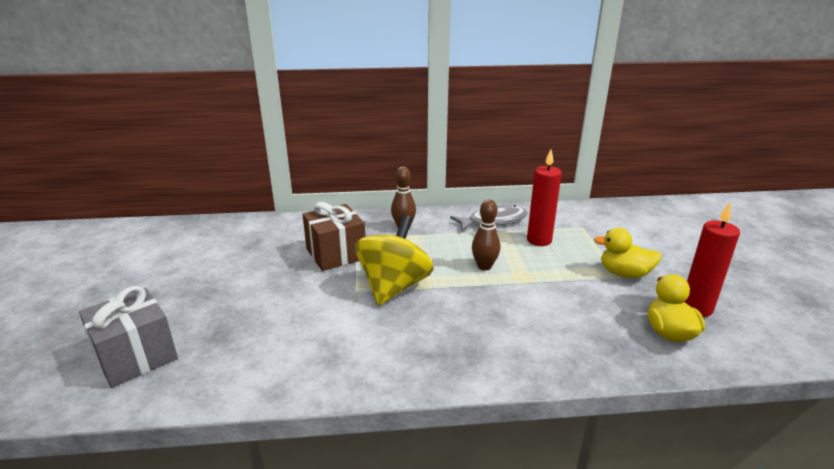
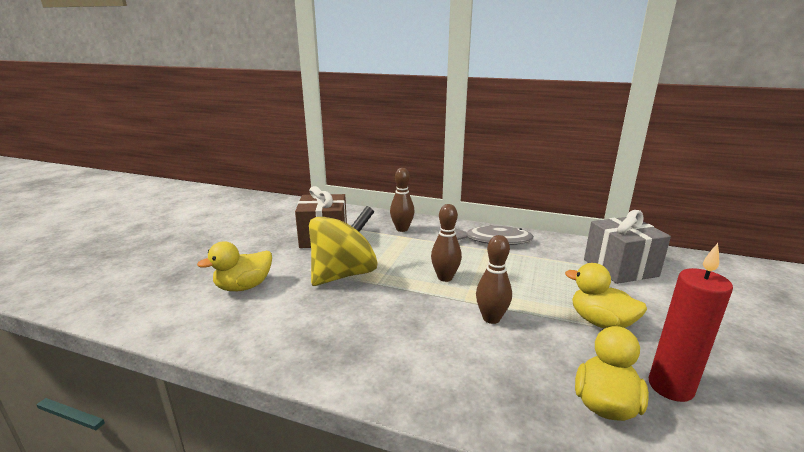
camera: 25 degrees right, 5 degrees down
(136, 356) = (109, 276): grey gift -> grey gift (620, 268)
(309, 325) = (244, 287): none -> yellow duck
(539, 240) = (526, 267): red candle -> none
(549, 292) = (491, 318): none -> brown bowling pin

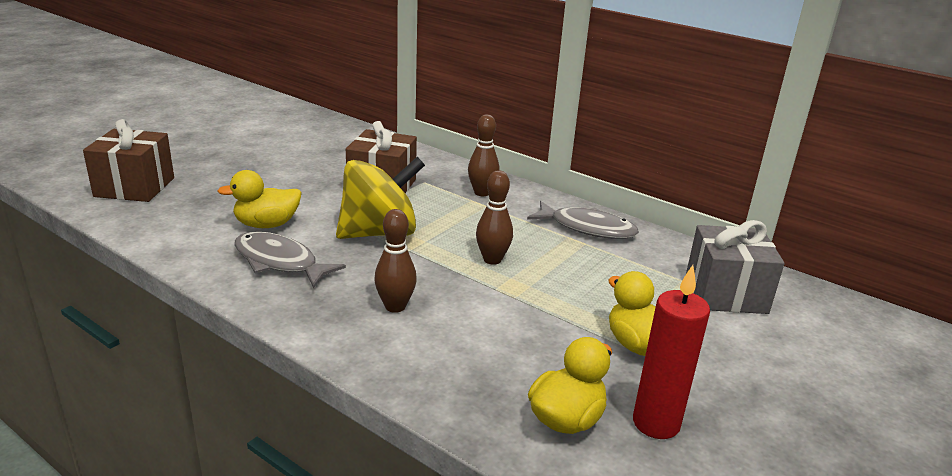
camera: 15 degrees right, 5 degrees up
(104, 277) = (135, 187): none -> brown gift
(272, 317) = (279, 262): none -> grey fish
(491, 318) = (511, 313): brown bowling pin -> brown bowling pin (395, 306)

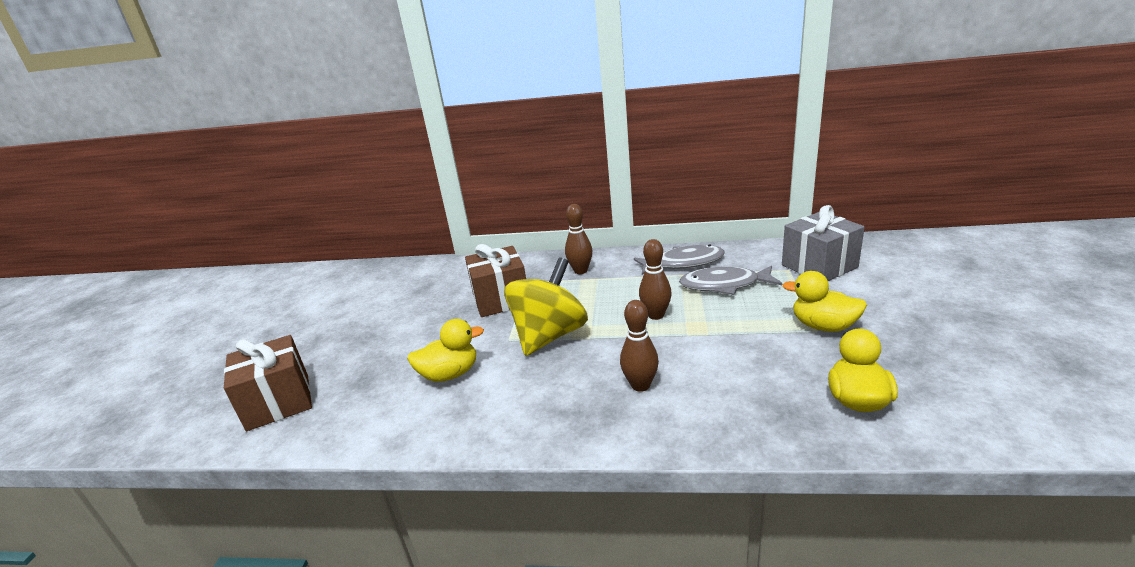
camera: 25 degrees left, 0 degrees up
(267, 224) = (450, 374): yellow duck -> yellow duck turned 150 degrees counterclockwise
(279, 262) = (504, 399): grey fish -> grey fish (724, 285)
(656, 423) = (904, 371): red candle -> none

